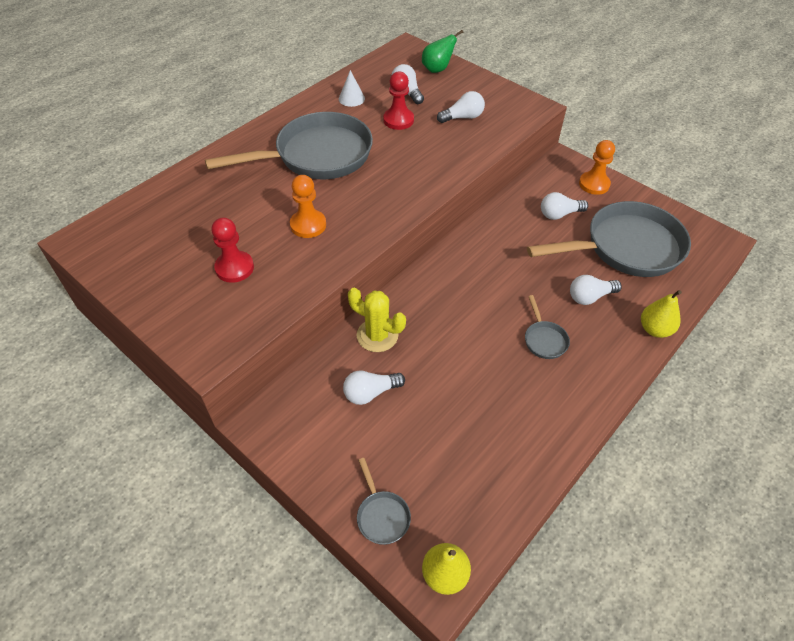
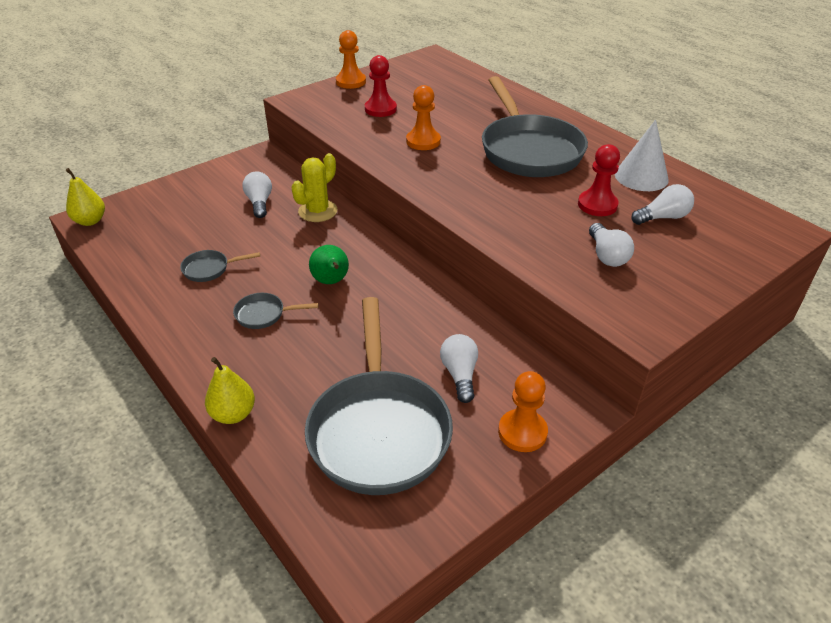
camera: 100 degrees right, 10 degrees down
(154, 308) = (351, 82): none -> orange pawn
(351, 98) = (641, 177): white cone -> white cone, size x1.59
(382, 515) = (153, 199): grey pan -> grey pan (210, 269)
(437, 69) = (729, 249): green pear -> green pear (331, 281)
(590, 297) = (307, 367): white light bulb -> none

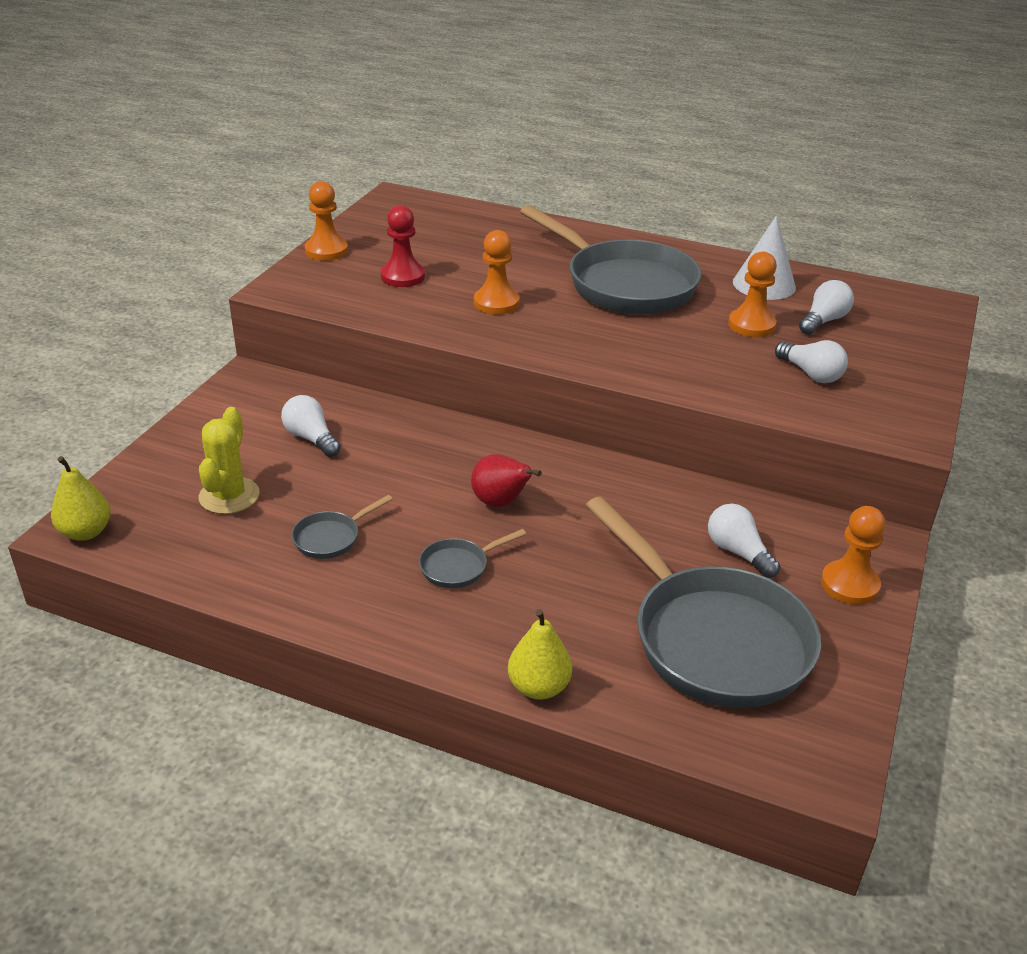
camera: 30 degrees left, 5 degrees down
(318, 211) = (399, 427): yellow cactus -> yellow cactus (229, 496)
(331, 281) = (500, 503): green pear -> red pear
(597, 205) = (751, 325): red pawn -> orange pawn

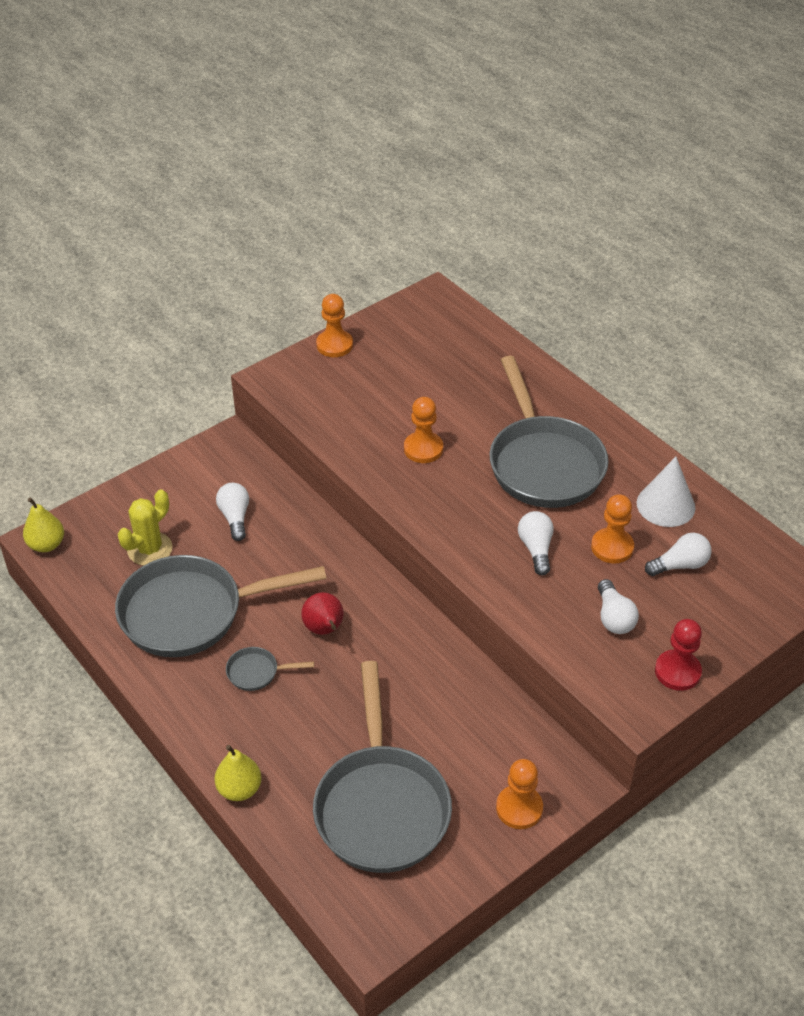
camera: 30 degrees right, 10 degrees up
(331, 538) = (191, 612): grey pan -> grey pan, size x2.47
(402, 276) = (372, 394): red pawn -> red pawn (677, 671)
(738, 552) = (460, 745): white light bulb -> white light bulb (536, 549)

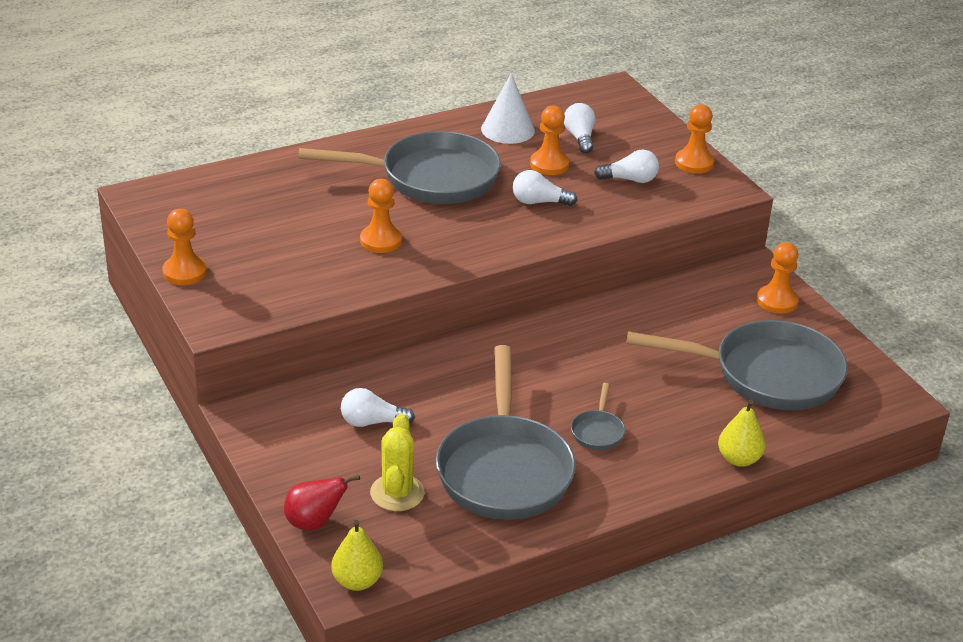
camera: 80 degrees left, 10 degrees down
(150, 549) = (397, 493): yellow cactus -> yellow cactus turned 45 degrees clockwise
(324, 629) = (553, 379): red pear -> red pear (314, 522)
(677, 671) = (694, 163): red pawn -> orange pawn

